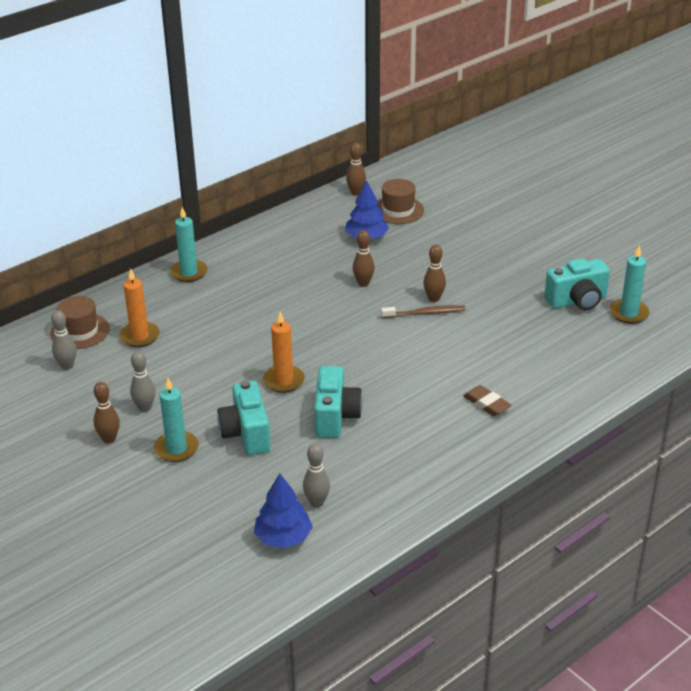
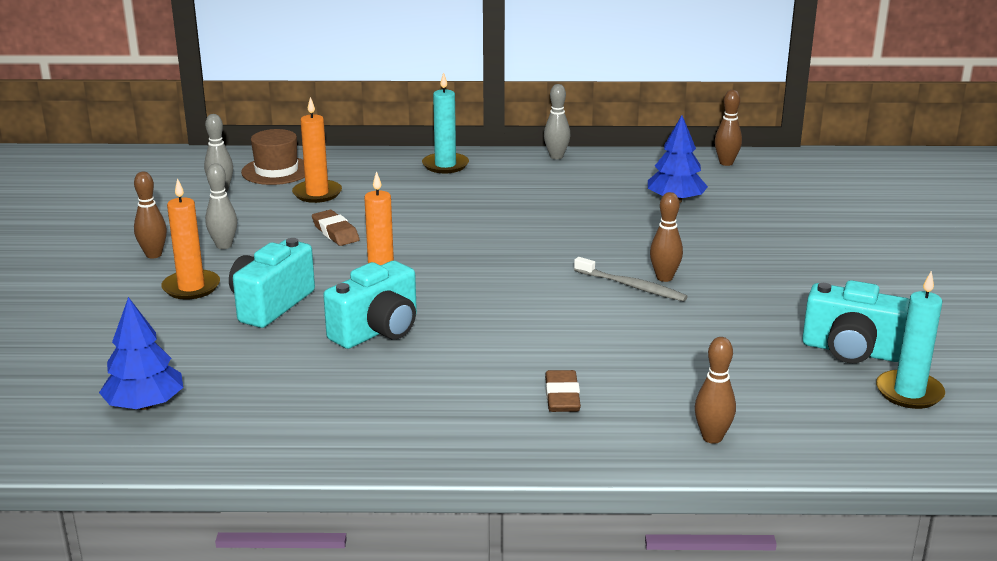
camera: 40 degrees right, 10 degrees down
(176, 449) = (191, 287): turquoise candle -> orange candle
(201, 361) = (335, 232): none -> brown eraser
(317, 503) = (228, 393): grey bowling pin -> grey bowling pin (556, 156)
(363, 283) = (605, 236): brown bowling pin -> brown bowling pin (712, 437)
(398, 210) = (751, 191): brown hat -> none
(425, 313) = (632, 286): brown toothbrush -> grey toothbrush

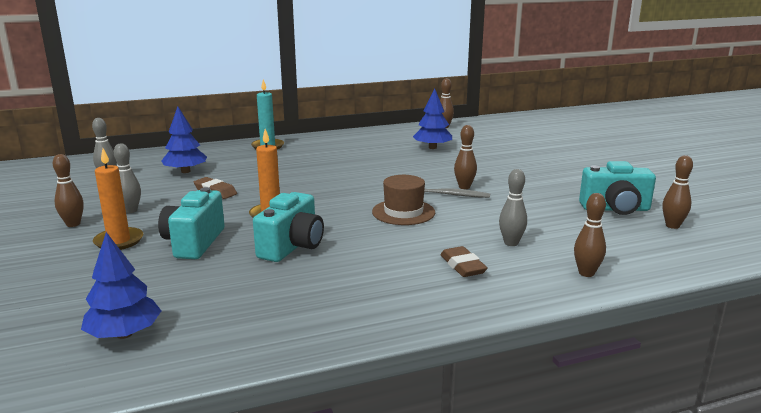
camera: 20 degrees left, 5 degrees down
(276, 171) = (145, 162): brown hat -> brown hat (403, 212)
(317, 193) = (185, 171): orange candle -> blue tree
(556, 156) = (338, 134): grey bowling pin -> grey bowling pin (511, 243)
(909, 392) = (672, 226): turquoise candle -> brown bowling pin

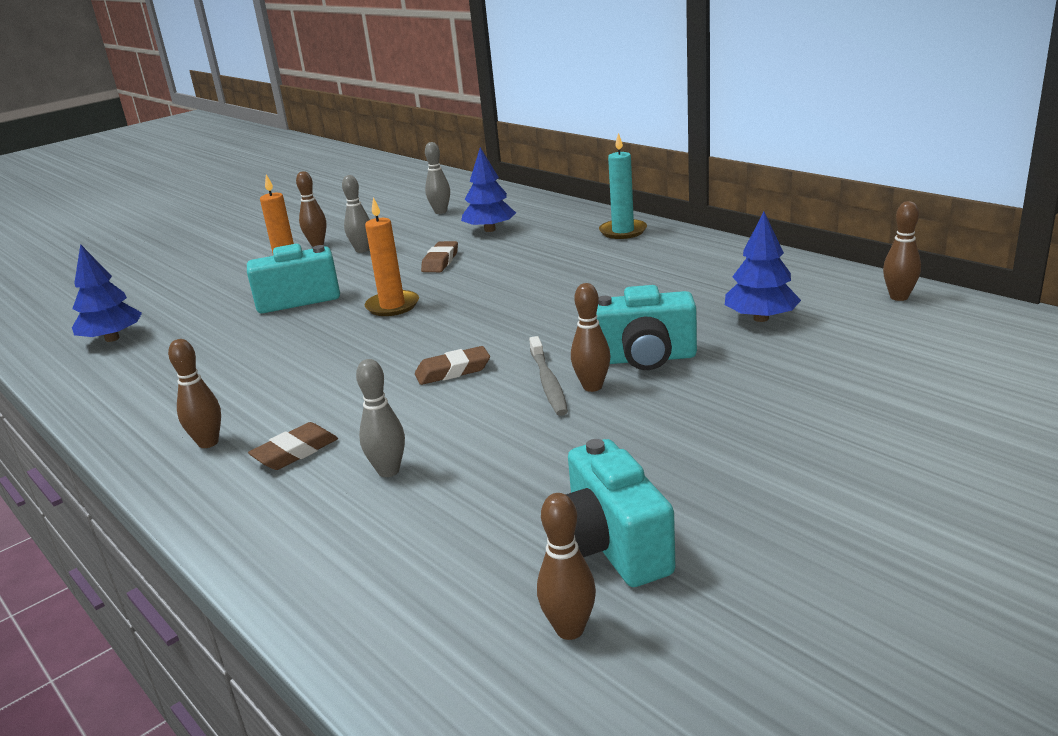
camera: 70 degrees right, 5 degrees up
(292, 247) = (309, 343): turquoise camera -> turquoise camera (645, 358)
(403, 212) = (453, 371): brown hat -> brown eraser
(586, 273) = (306, 554): brown bowling pin -> brown bowling pin (208, 442)

